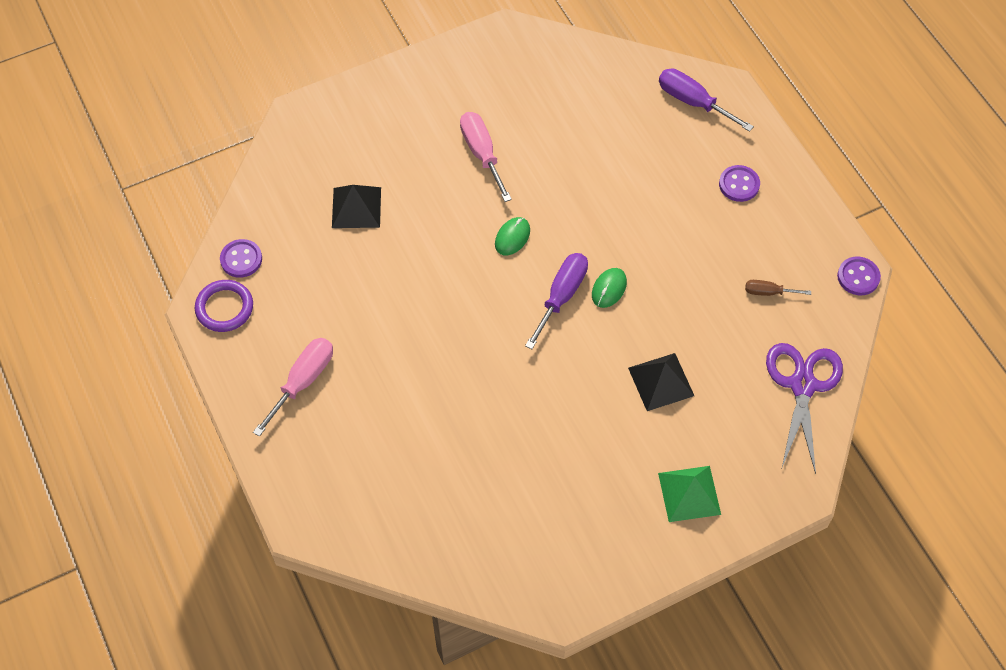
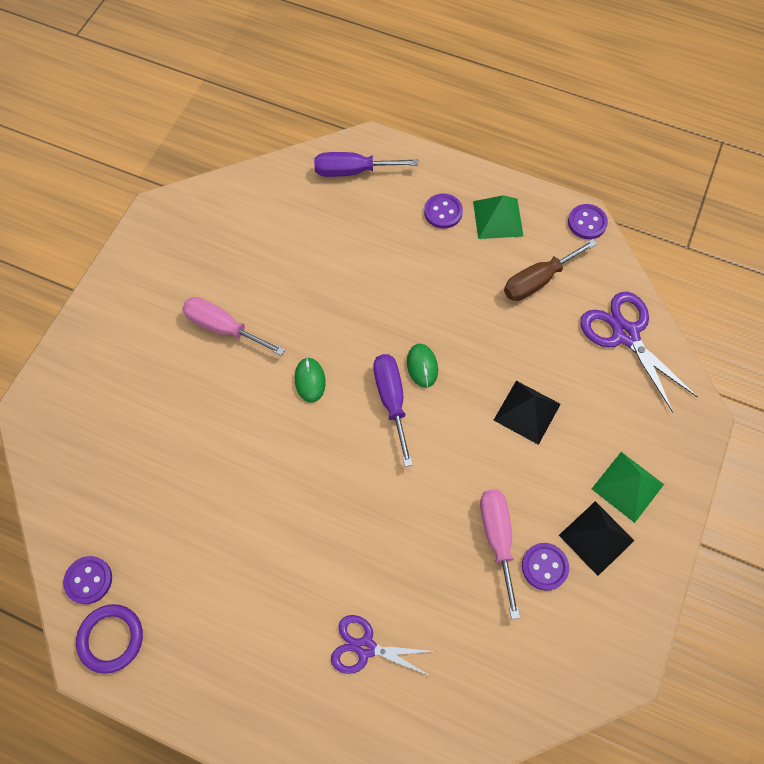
camera: 40 degrees left, 5 degrees up
(303, 381) = (242, 649): pink screwdriver -> pink screwdriver (497, 539)
(356, 207) = (155, 453): black pyramid -> black pyramid (596, 538)
(386, 446) = (365, 647): none -> purple scissors
(567, 497) = (544, 567): none -> purple button
(768, 292) = (538, 280): brown screwdriver -> brown screwdriver, size x1.78
(782, 221) = (498, 218): none -> green pyramid

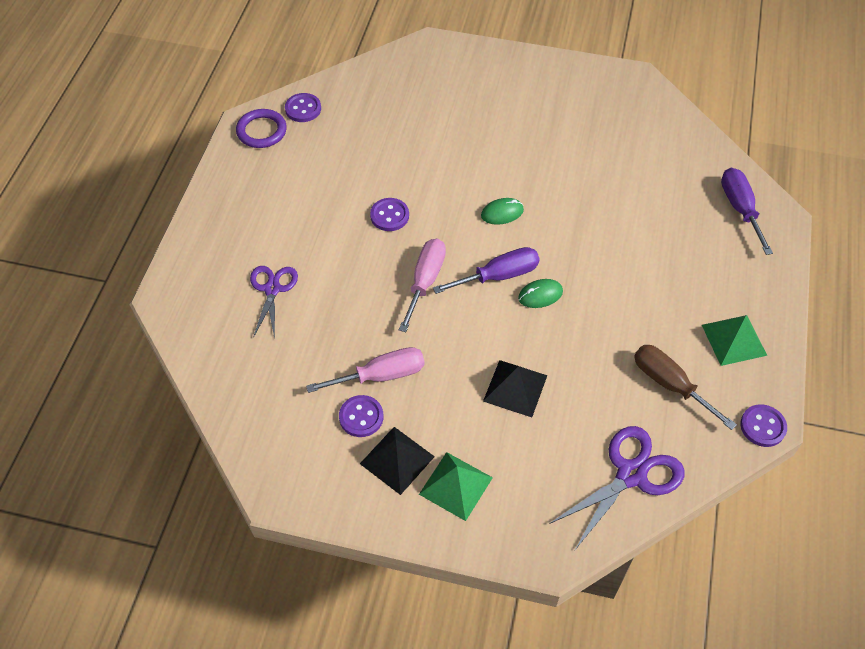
camera: 80 degrees right, 10 degrees down
(223, 328) = (536, 144): pink screwdriver -> pink screwdriver (425, 281)
(443, 212) = (722, 290): purple button -> purple button (389, 216)

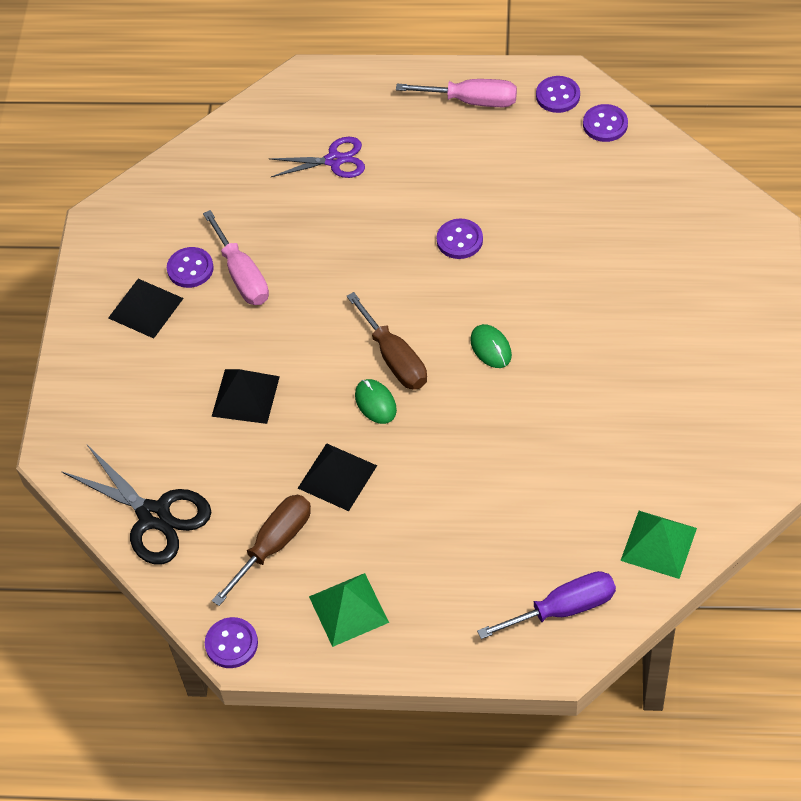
camera: 85 degrees right, 0 degrees up
(261, 131) = (558, 96): purple ring -> purple button
(425, 281) = (372, 291): pink screwdriver -> pink screwdriver (472, 101)
(455, 485) = (123, 361): green pyramid -> green pyramid (658, 544)
(498, 276) = (394, 358): purple screwdriver -> brown screwdriver
(608, 331) = (337, 477): none -> black pyramid
(631, 474) = (154, 516): purple scissors -> black scissors

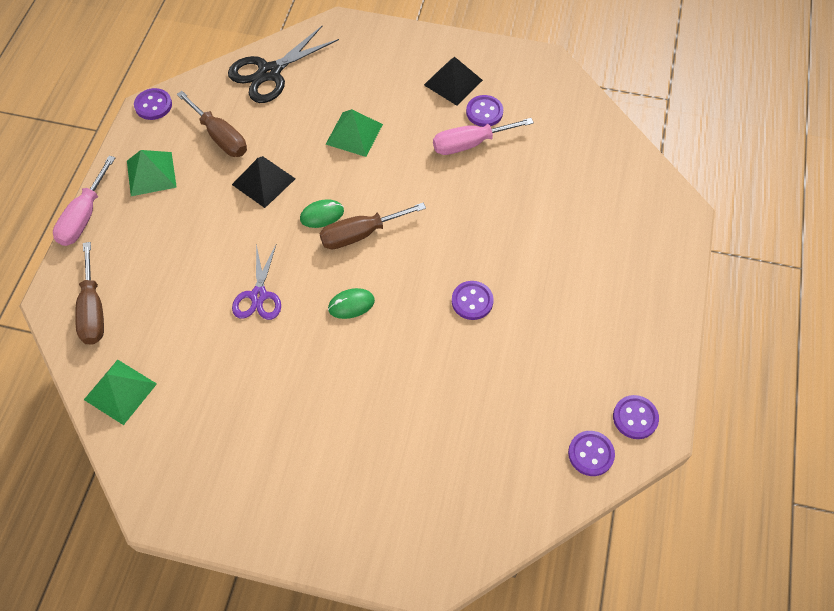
camera: 95 degrees right, 5 degrees up
(245, 396) = (354, 134): black pyramid -> green pyramid
(334, 160) = (581, 221): purple scissors -> purple scissors (258, 296)
(472, 101) = (637, 340): pink screwdriver -> pink screwdriver (84, 216)
(563, 609) = (93, 310): purple screwdriver -> brown screwdriver

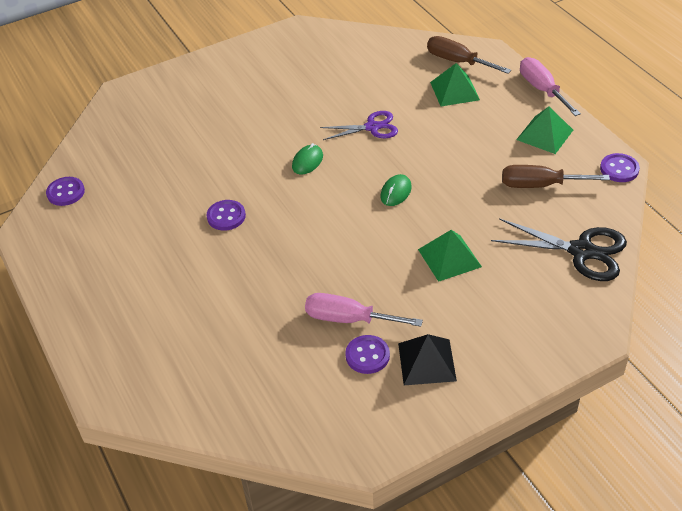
camera: 140 degrees right, 15 degrees down
(120, 391) = (385, 47): green pyramid -> green pyramid (454, 91)
(258, 296) = (372, 127): purple scissors -> purple scissors turned 120 degrees clockwise
(263, 181) = (466, 182): black pyramid -> none
(269, 73) = (582, 251): black scissors -> black scissors turned 105 degrees clockwise
(360, 234) = (353, 200): brown screwdriver -> none
(470, 144) = (348, 319): pink screwdriver -> pink screwdriver turned 105 degrees counterclockwise
(635, 418) = (47, 228): purple button -> none

